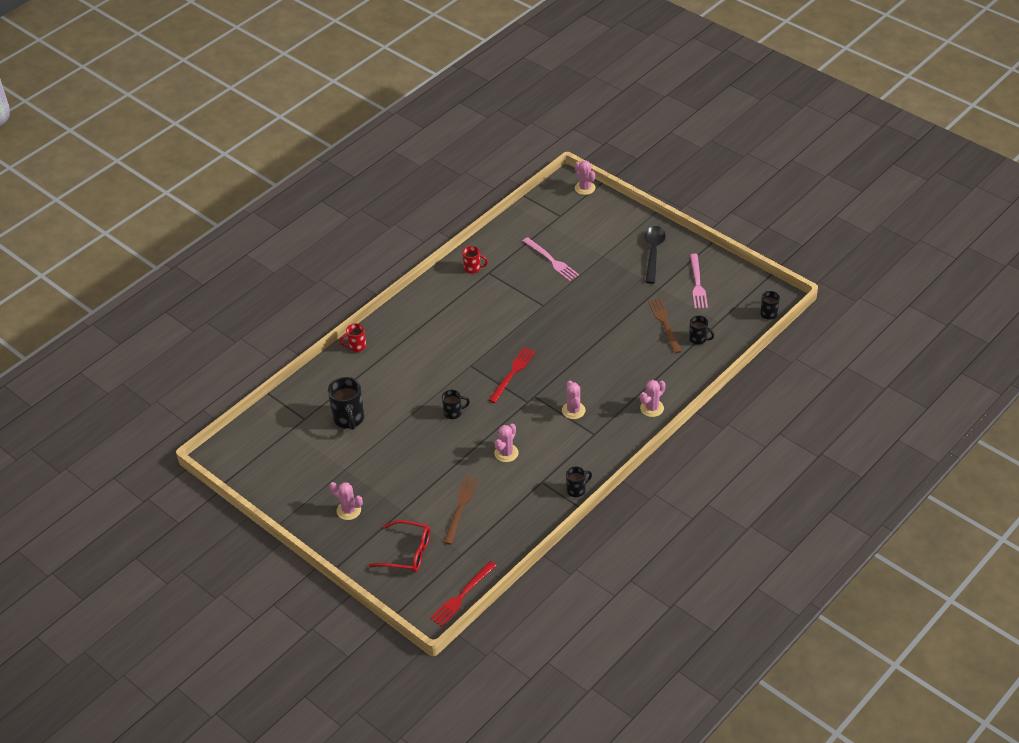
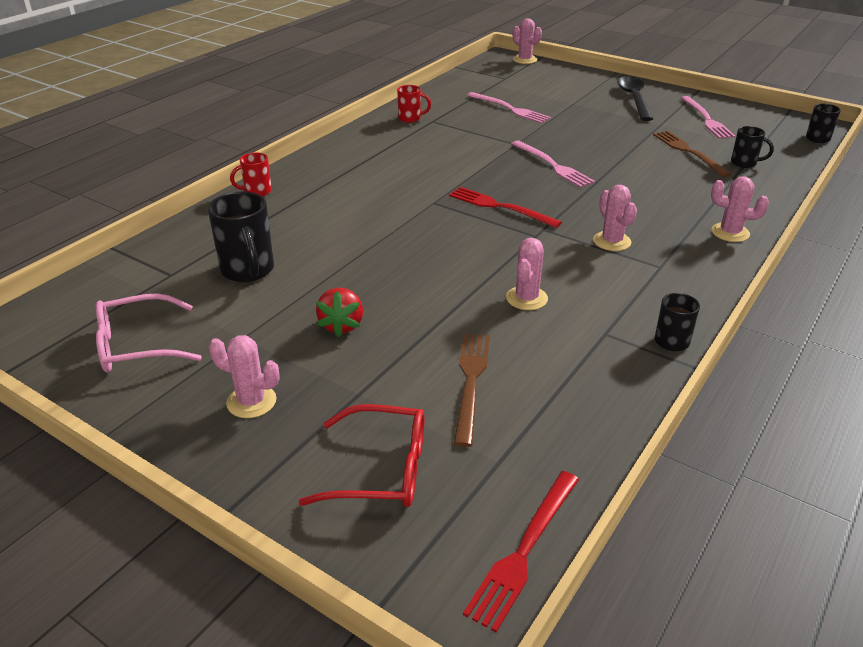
camera: 10 degrees left, 10 degrees down
(290, 470) = (138, 345): none -> pink glasses
(399, 465) = (342, 325): none -> red strawberry
(453, 413) = (422, 254): black mug -> none
(513, 373) = (500, 207): red fork -> red fork turned 75 degrees counterclockwise
(561, 332) = (552, 165): none -> pink fork
(652, 408) = (730, 233): pink cactus -> pink cactus turned 75 degrees clockwise

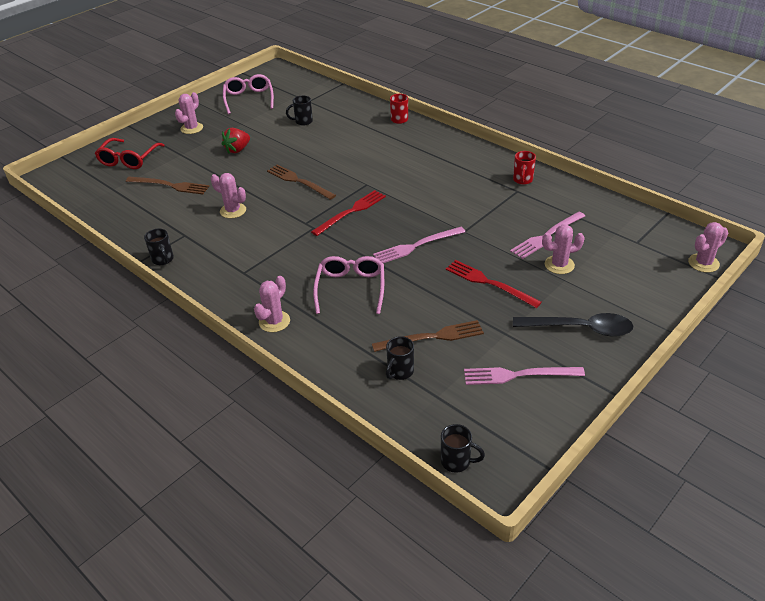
camera: 100 degrees right, 5 degrees up
(248, 271) = (303, 121): black mug -> black mug, size x0.58
(342, 325) = (237, 150): red strawberry -> red strawberry turned 60 degrees counterclockwise
(435, 252) = (299, 181): none -> brown fork
(524, 550) = (62, 190): red fork -> red fork (489, 283)
(612, 241) = (284, 256): pink cactus -> pink cactus (559, 265)
(646, 195) = (350, 289): none -> pink glasses

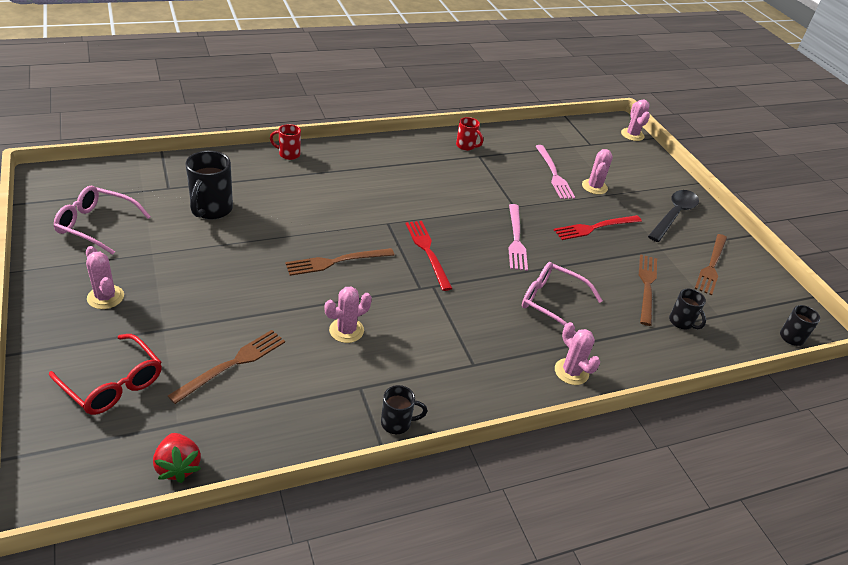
camera: 70 degrees left, 0 degrees up
(237, 150) = (213, 279): red strawberry -> red strawberry (178, 466)
(303, 121) = (211, 210): black mug -> black mug, size x1.73
(518, 375) = (711, 266): pink fork -> brown fork

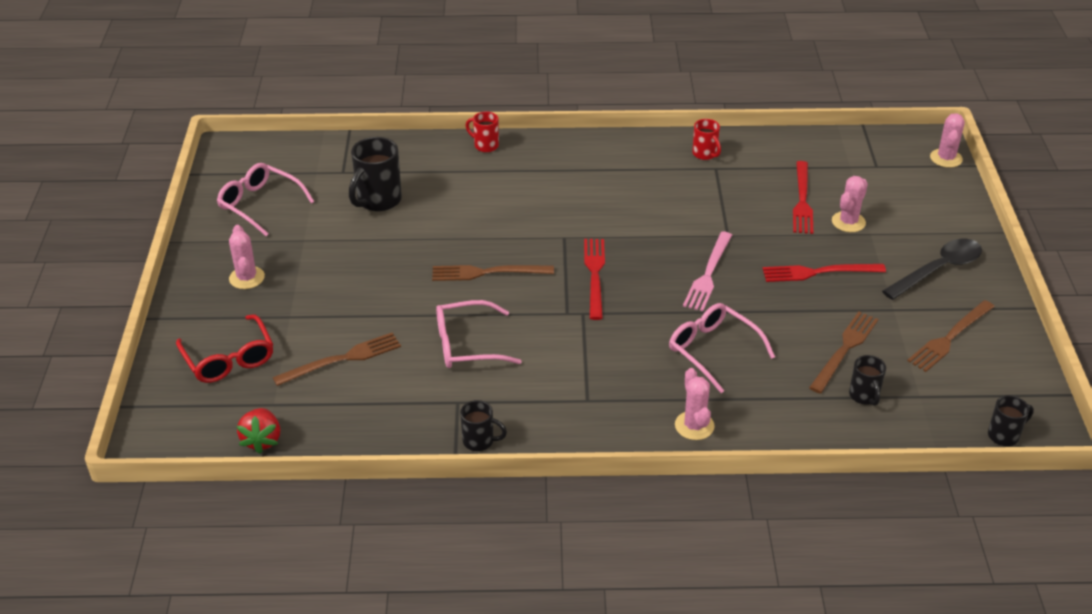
camera: 25 degrees right, 0 degrees up
(346, 330) = (467, 345): pink cactus -> pink glasses
(554, 174) = (802, 200): pink fork -> red fork

